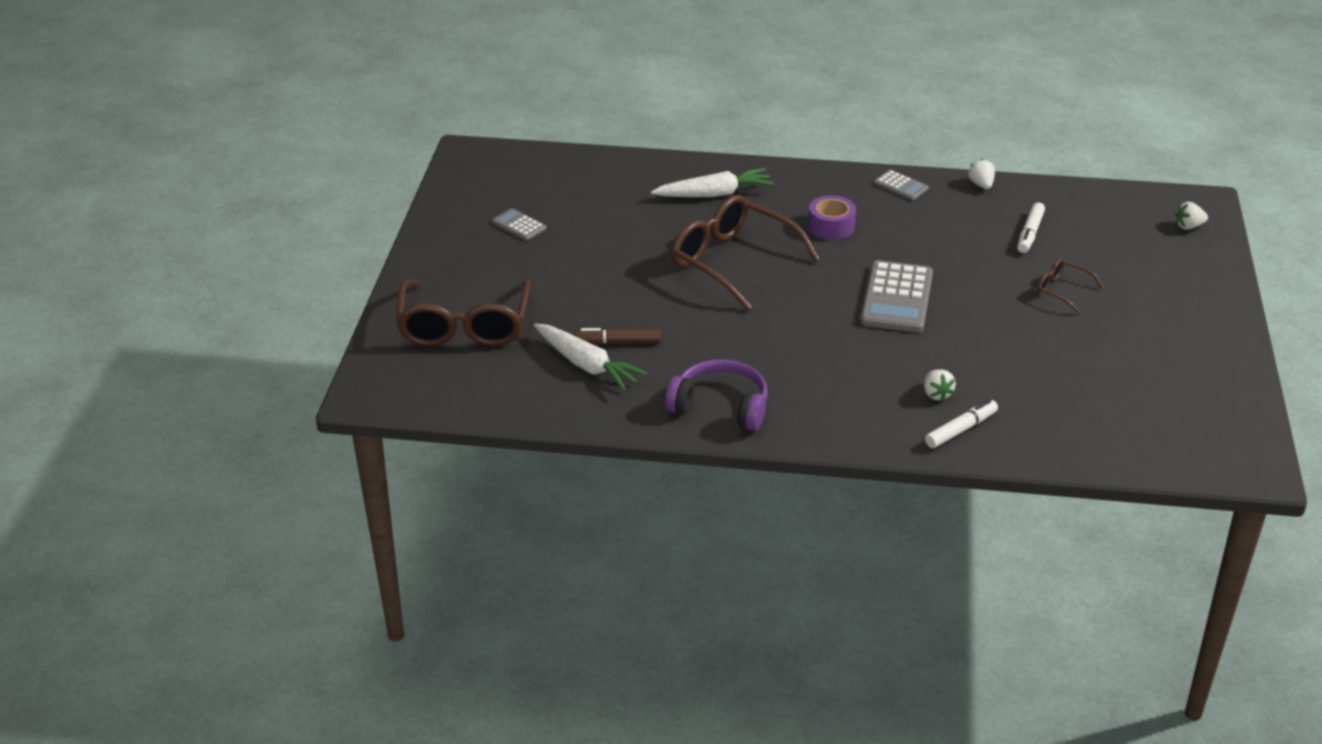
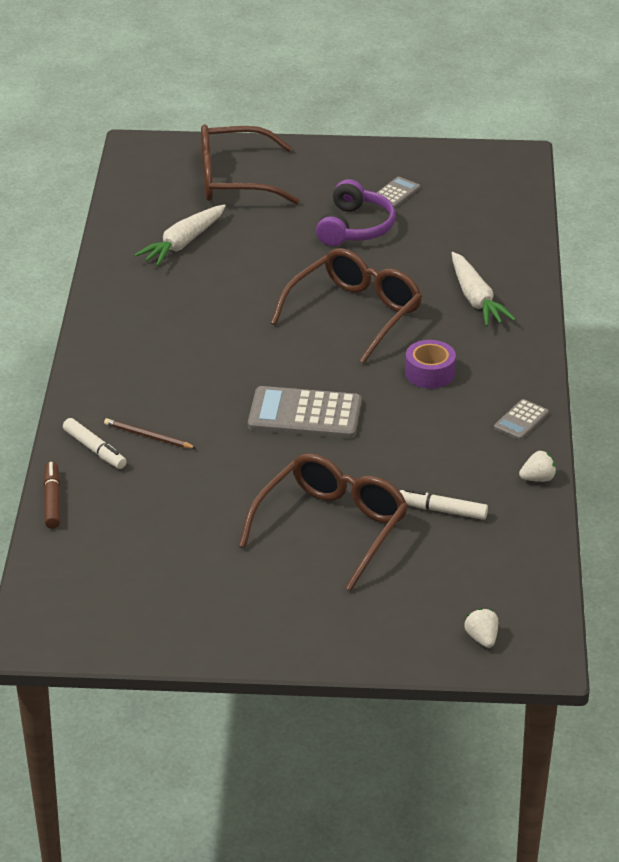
camera: 85 degrees right, 0 degrees up
(618, 342) = (217, 257): brown marker -> brown marker (52, 501)
(720, 406) = (127, 314): purple headphones -> purple headphones (355, 227)
(936, 394) = (148, 436): white strawberry -> brown pencil
(1062, 291) = (332, 527): brown glasses -> brown glasses, size x2.09

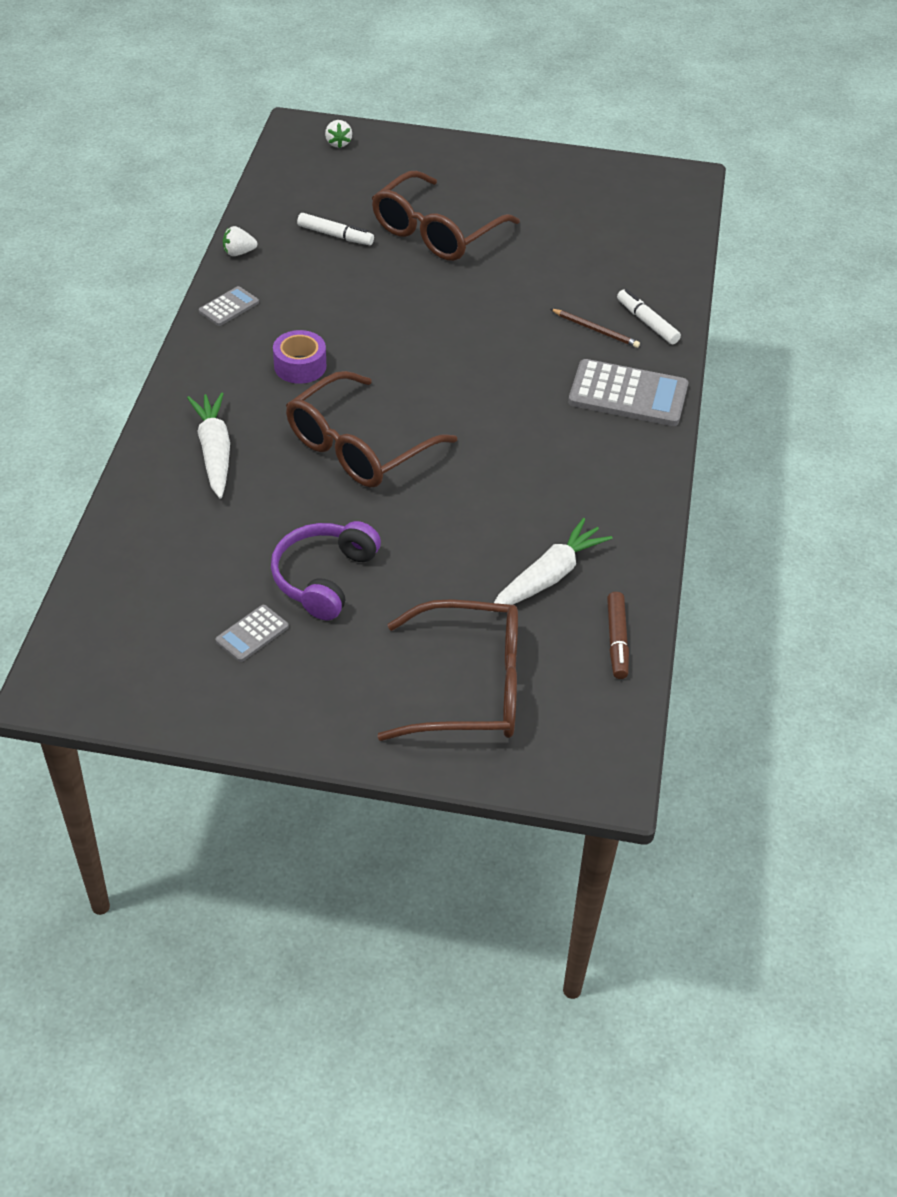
camera: 175 degrees left, 10 degrees up
(52, 501) = (683, 280): brown marker -> brown marker (617, 640)
(305, 414) = (439, 335): grey calculator -> grey calculator (628, 394)

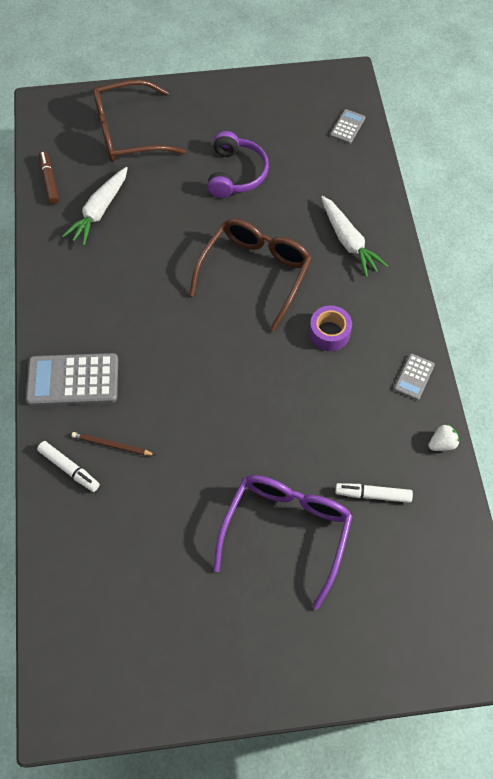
camera: 165 degrees right, 15 degrees up
(252, 634) = (260, 130): grey calculator -> grey calculator (347, 127)
(338, 143) = (437, 646): white strawberry -> none
(436, 232) = (286, 531): brown glasses -> purple glasses

